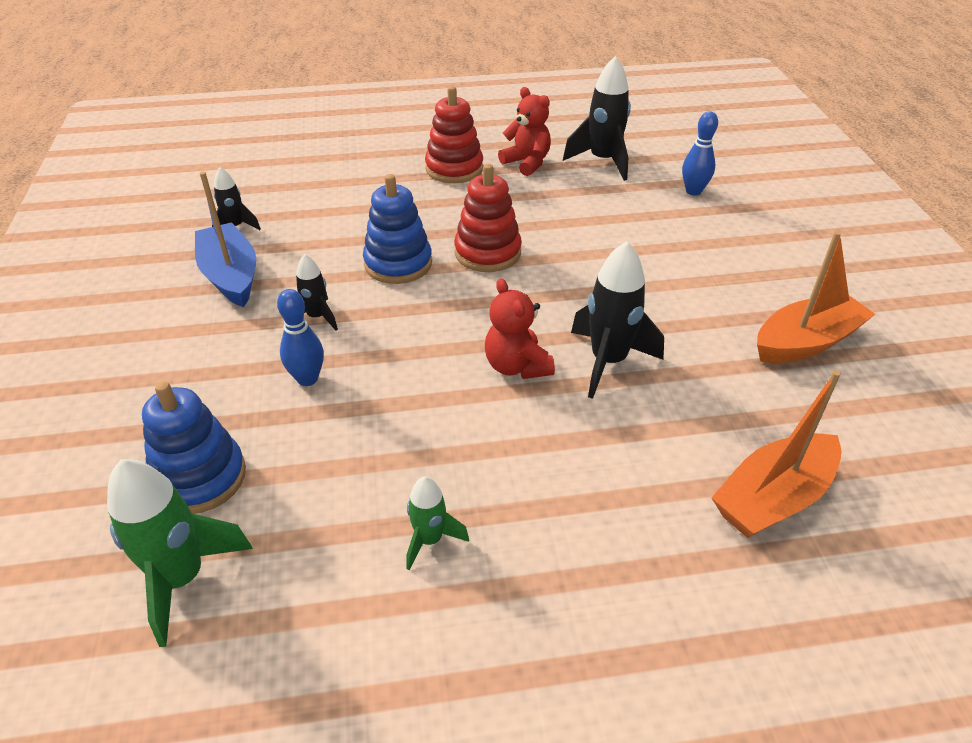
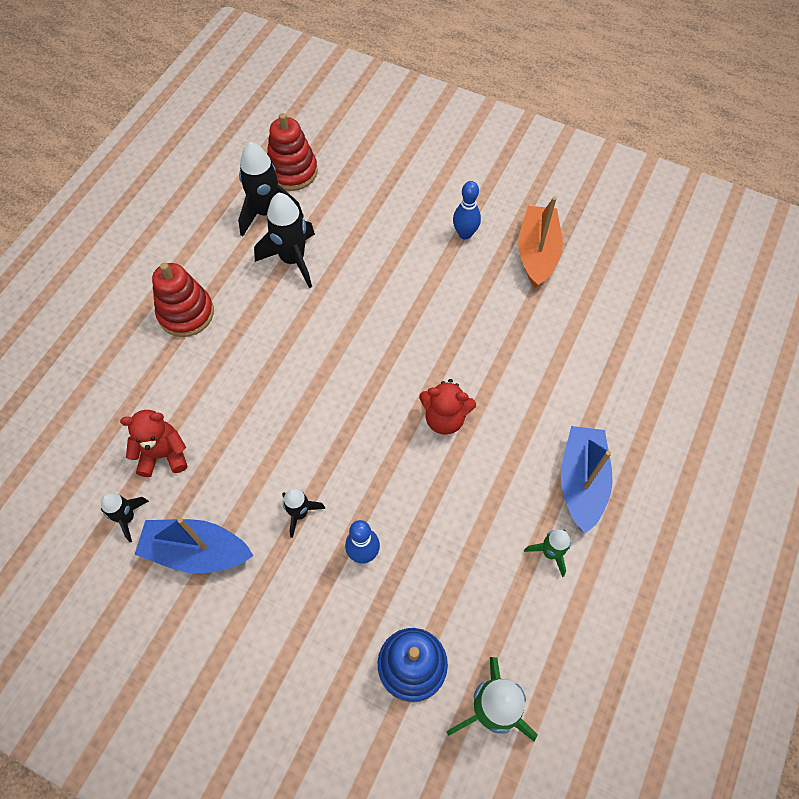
camera: 55 degrees left, 20 degrees up
(398, 264) = (279, 425): blue stacking toy -> none
(487, 253) = (315, 360): red stacking toy -> red stacking toy (292, 171)
(527, 163) = (224, 261): red teddy bear -> red teddy bear (163, 454)
(554, 526) = (581, 482): none -> blue boat
(608, 361) = (478, 365): black rocket -> black rocket (293, 260)
(693, 191) = (352, 189): blue bowling pin -> blue bowling pin (465, 234)
(773, 498) = (630, 364): orange boat -> none

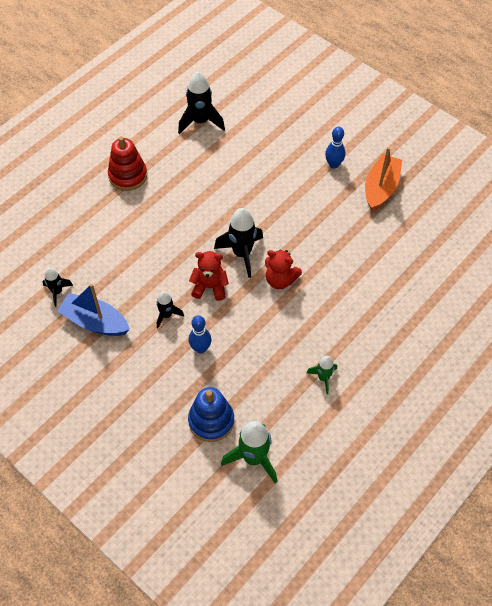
camera: 15 degrees right, 5 degrees down
(163, 454) = (89, 259): red teddy bear -> red teddy bear (210, 287)
(292, 171) = (226, 98): red stacking toy -> none
(293, 260) = (209, 156): black rocket -> black rocket (242, 254)
(581, 482) = (360, 341): blue boat -> none

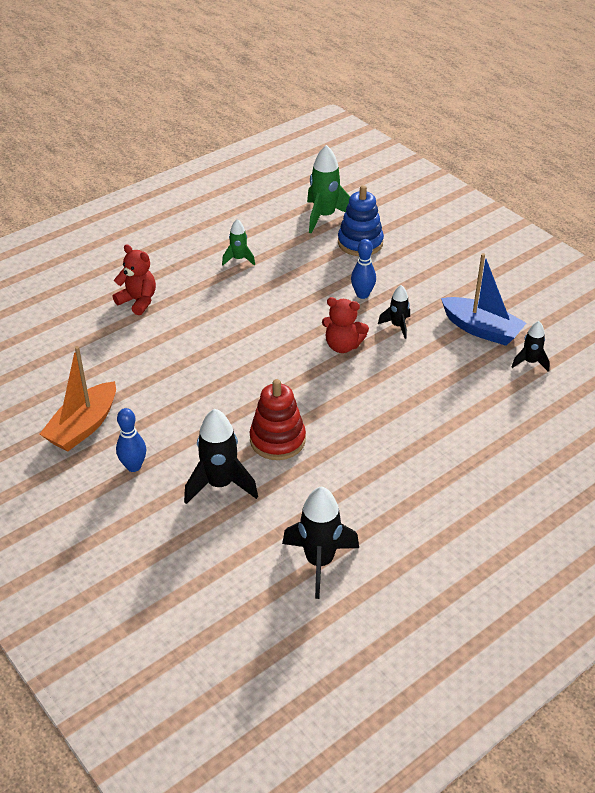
camera: 170 degrees left, 15 degrees down
(128, 176) = (442, 490): red stacking toy -> red stacking toy (277, 440)
(242, 254) = (296, 374): black rocket -> black rocket (220, 484)
(280, 280) = (256, 343): red teddy bear -> red teddy bear (138, 301)

